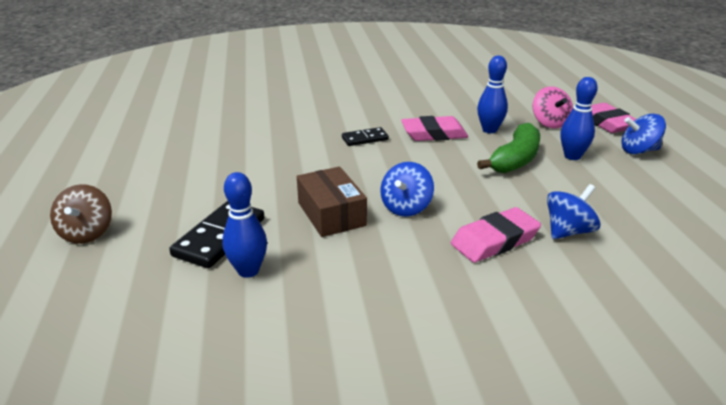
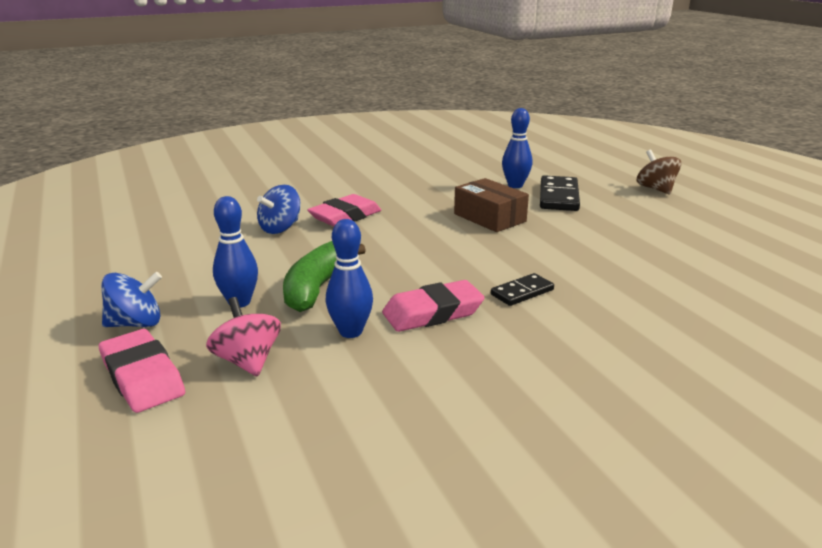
camera: 165 degrees right, 5 degrees down
(406, 207) = (427, 229): blue spinning top -> none

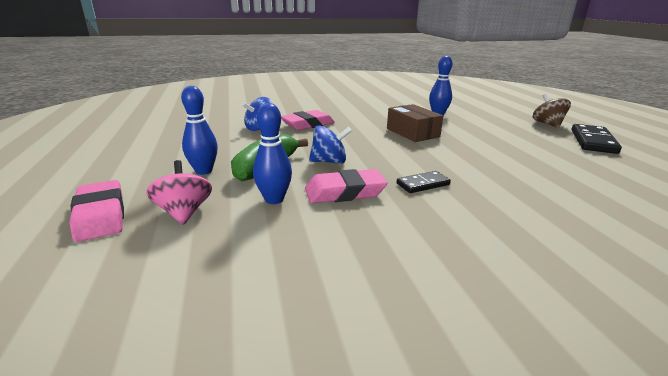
camera: 10 degrees right, 0 degrees up
(136, 324) = (123, 178): blue spinning top -> blue spinning top (329, 162)
(559, 197) = (469, 123): black domino -> black domino (593, 141)

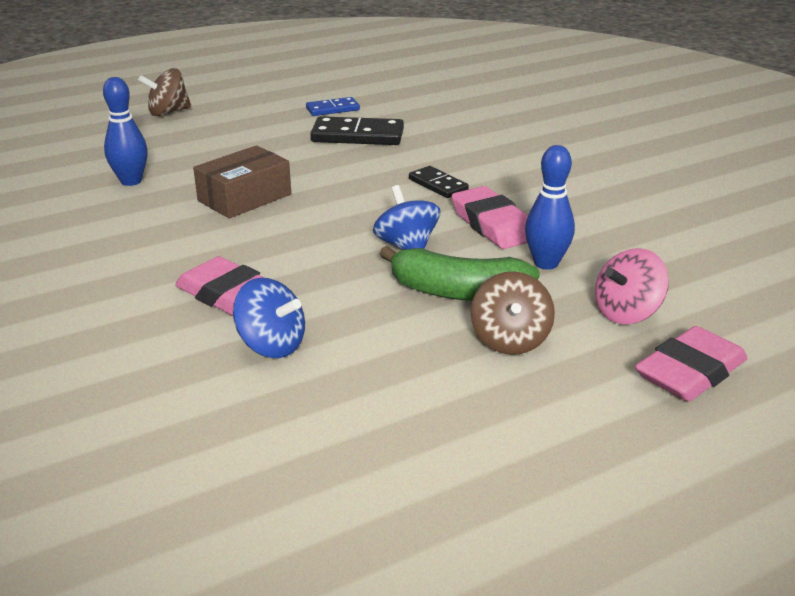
camera: 105 degrees left, 5 degrees up
(204, 171) = (510, 340): blue bowling pin -> brown spinning top
(587, 167) = (332, 109): none -> blue domino
(593, 141) = (240, 97): black domino -> black domino (357, 136)

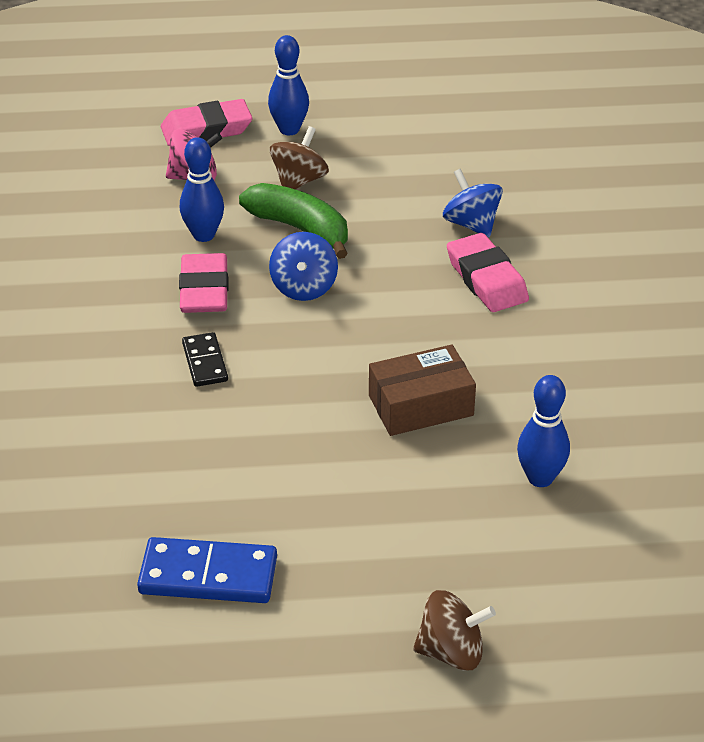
camera: 155 degrees left, 10 degrees up
(332, 109) = (208, 575): blue domino -> blue domino, size x1.67
(357, 136) = (221, 490): black domino -> none
(592, 403) = (289, 129): none -> blue bowling pin

